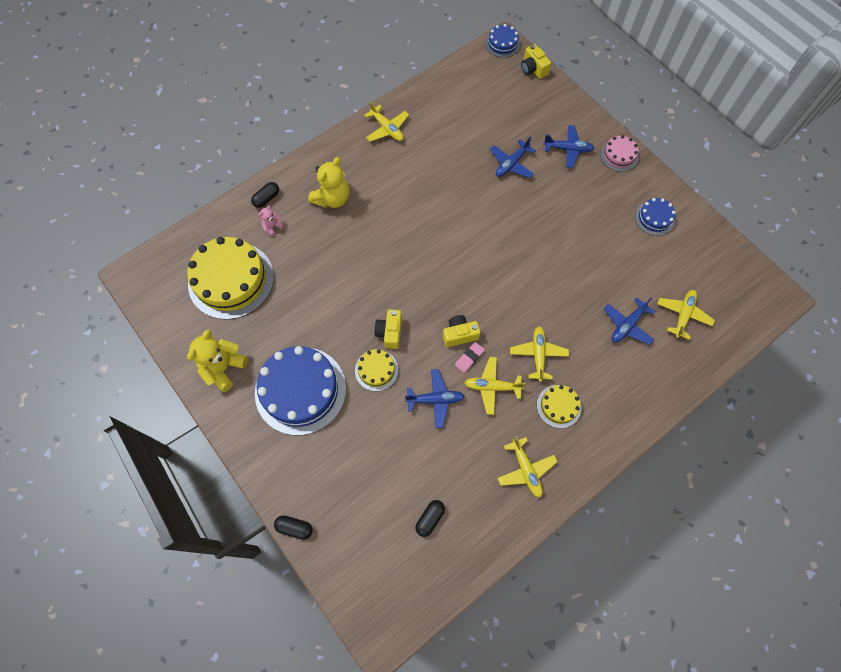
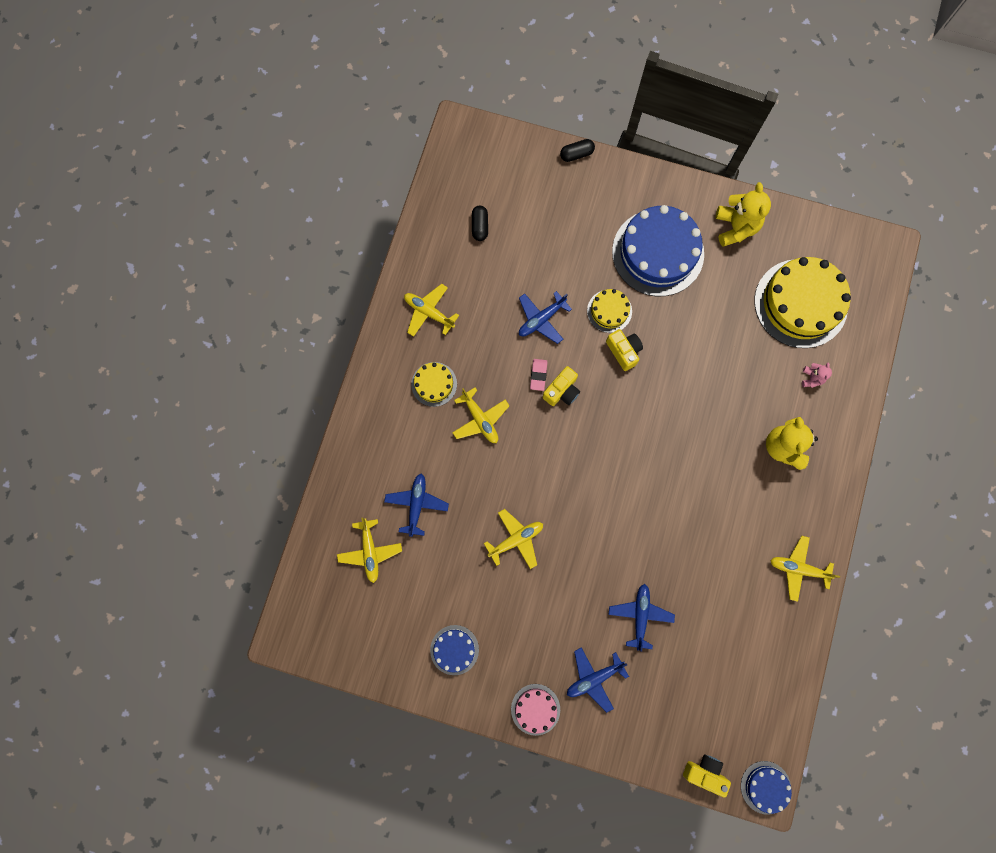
camera: 145 degrees right, 10 degrees up
(266, 198) = (844, 403): black capsule -> none
(492, 387) = (501, 363): yellow plane -> yellow plane (516, 539)

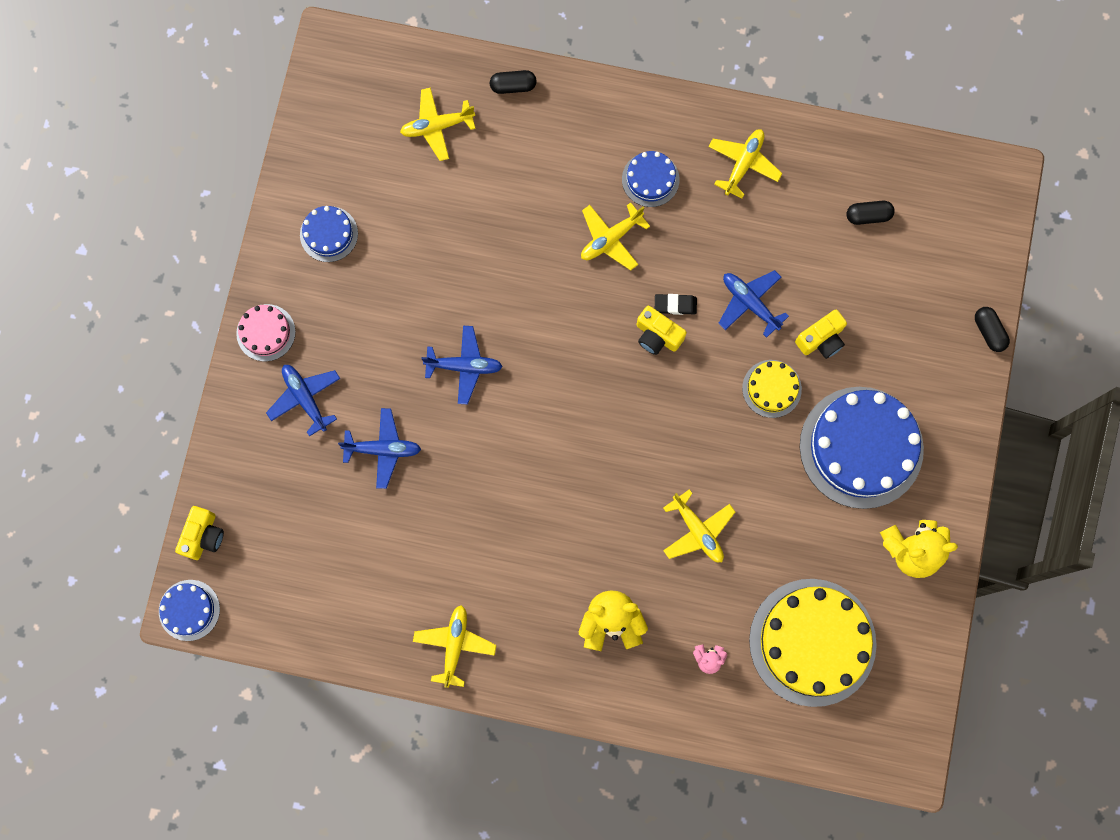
camera: 85 degrees right, 0 degrees up
(342, 486) = (513, 86): none -> black capsule
(417, 504) = (497, 174): blue plane -> blue plane (464, 366)
(434, 384) = (650, 179): yellow cake -> blue cake
(516, 539) = (464, 294): yellow plane -> yellow plane (697, 530)
(538, 375) = (675, 305): pink eraser -> black eraser
(623, 351) = (718, 410): yellow camera -> yellow camera (821, 339)

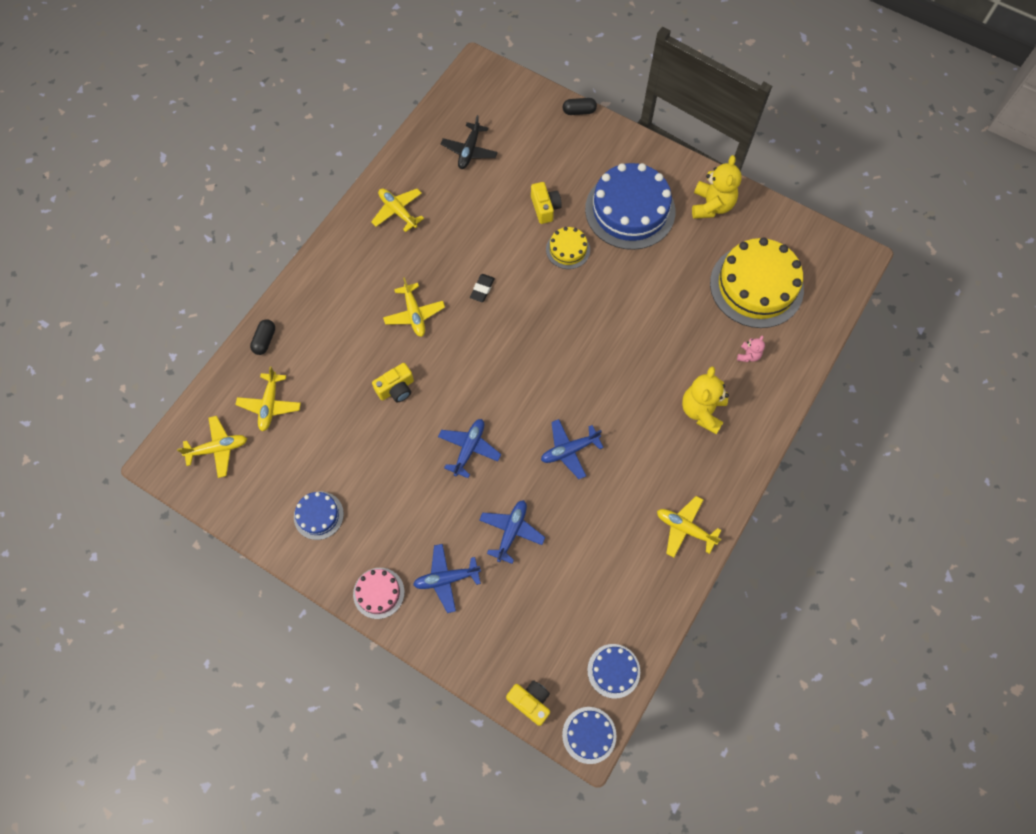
camera: 70 degrees left, 10 degrees down
(650, 179) = (381, 273): blue cake -> blue cake (613, 671)
(657, 336) = (500, 308): yellow camera -> yellow camera (396, 389)
(697, 530) = (653, 331): yellow plane -> yellow plane (218, 449)
(750, 303) = (501, 242): blue plane -> blue plane (569, 450)
(868, 216) = (469, 151): black capsule -> black plane

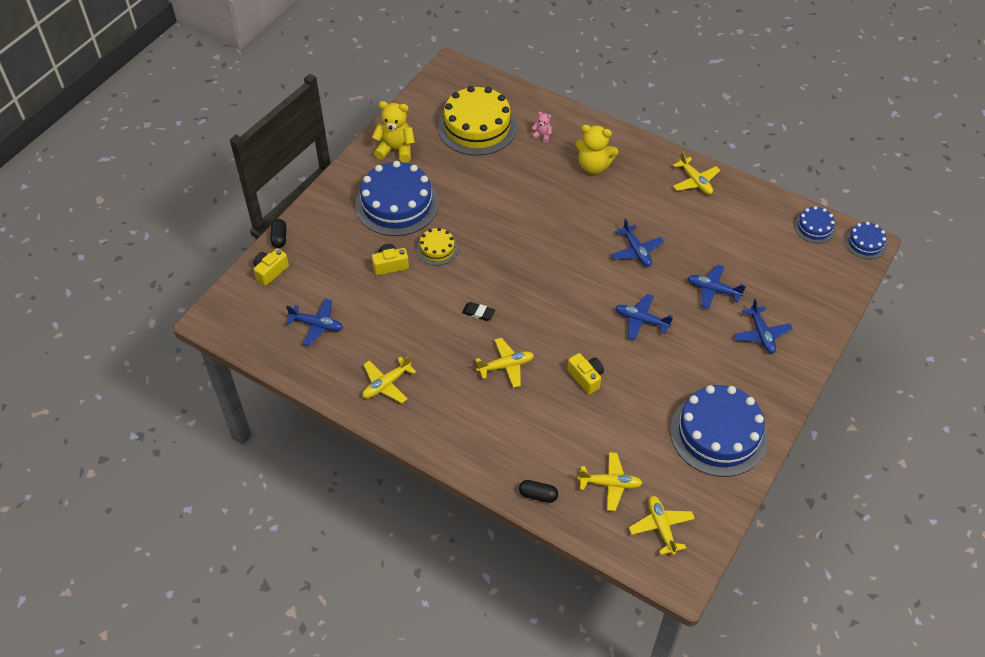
camera: 90 degrees left, 15 degrees down
(318, 515) = (718, 433): blue cake -> blue cake, size x2.07
(378, 593) = (782, 383): pink cake -> none
(469, 151) = (317, 325): black plane -> blue plane
(530, 702) = (849, 278): yellow camera -> yellow camera (270, 271)
(685, 528) = (695, 181): yellow plane -> yellow plane turned 60 degrees counterclockwise

